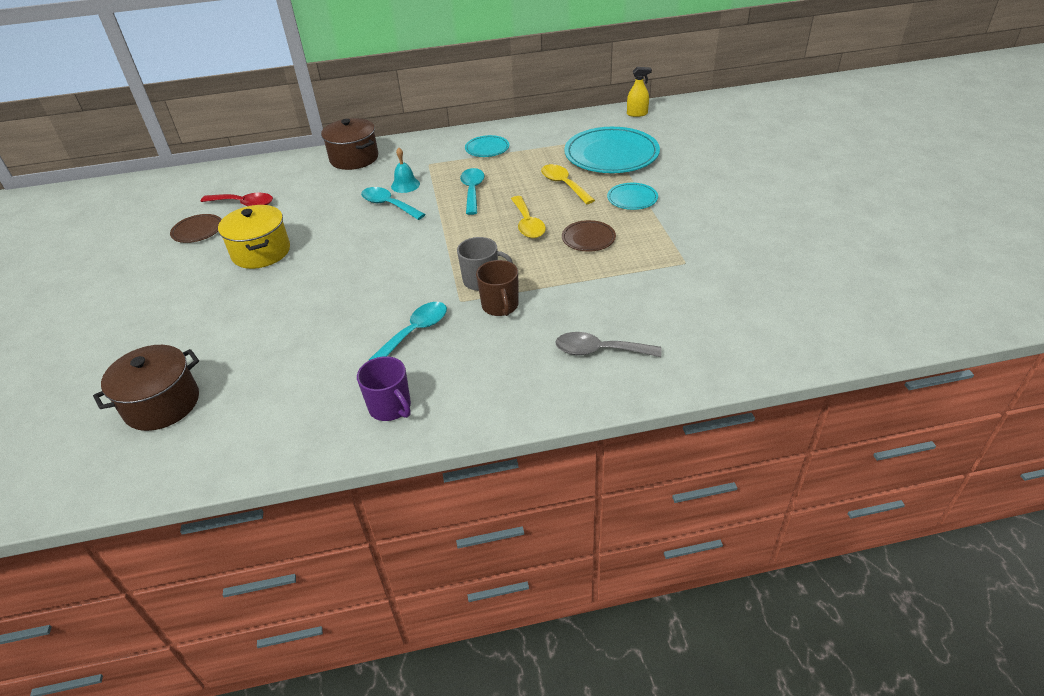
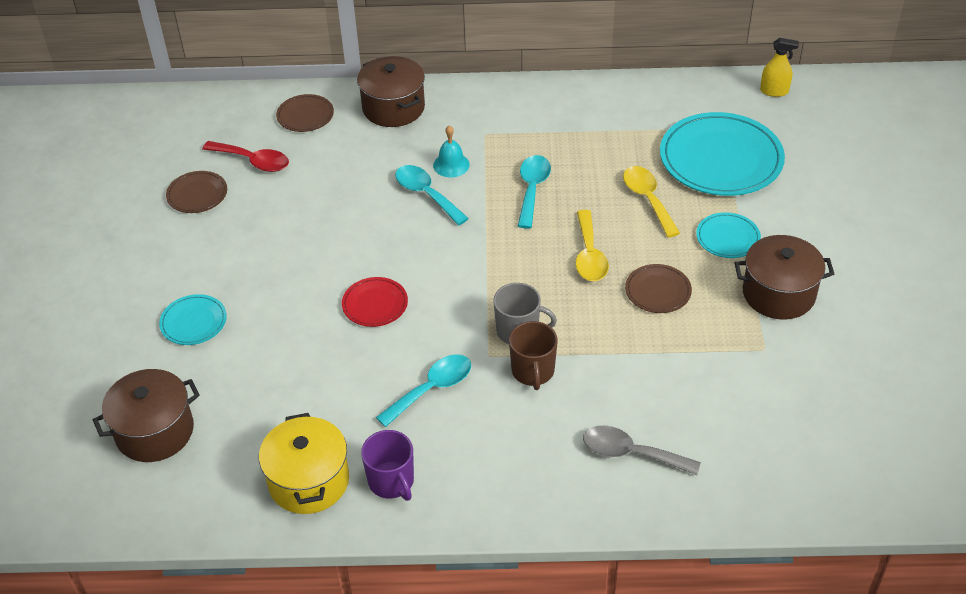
camera: 10 degrees right, 5 degrees up
(261, 252) = (269, 241): yellow pot -> yellow pot (309, 481)
(284, 171) = (305, 115): none -> brown plate
(356, 281) = (375, 304): none -> red plate
(487, 148) = (563, 120): turquoise plate -> turquoise plate (193, 322)
(683, 226) = (778, 293): none -> brown pot

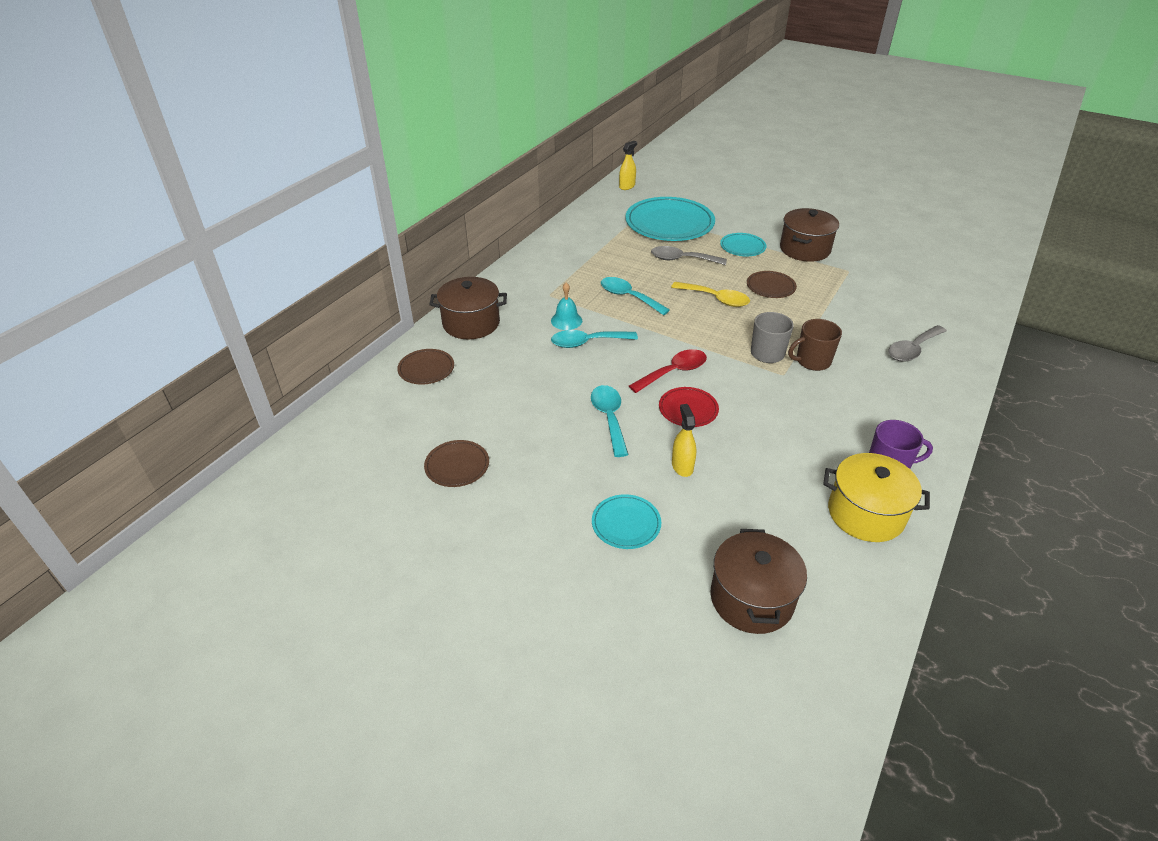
camera: 60 degrees left, 5 degrees down
(253, 161) = (450, 417): red spoon -> red spoon (673, 372)
(289, 330) = (682, 466): none -> yellow spray bottle
(432, 389) = (801, 413): turquoise spoon -> turquoise spoon (609, 418)
(533, 371) = (812, 361): brown mug -> brown mug turned 135 degrees clockwise
(648, 199) = (682, 259): yellow spoon -> grey spoon

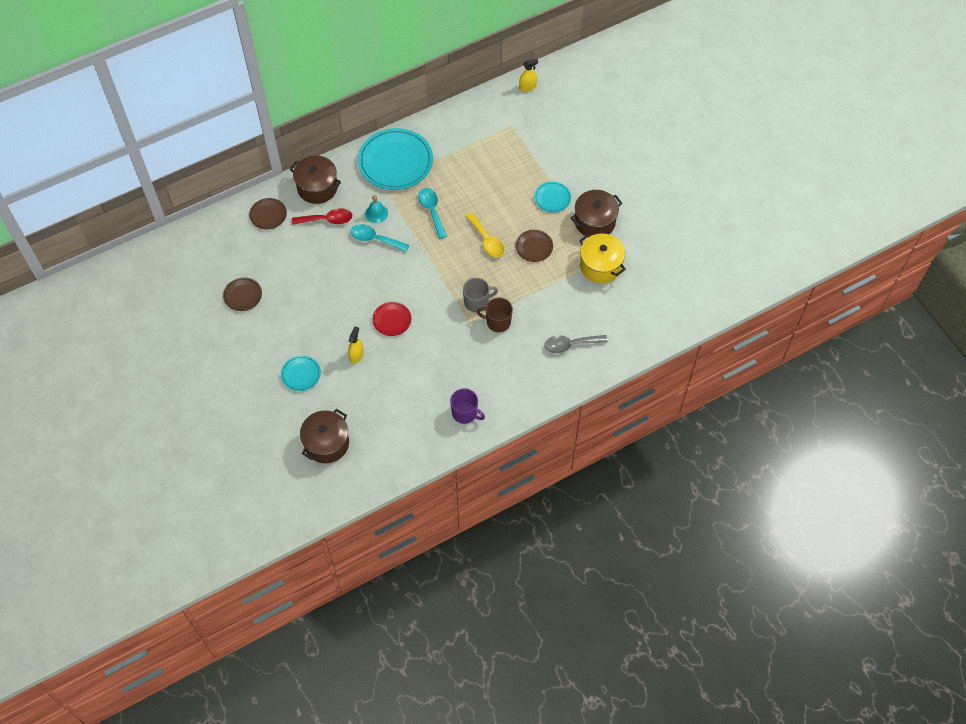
camera: 30 degrees right, 20 degrees up
(609, 418) = (343, 304): turquoise spoon -> none
(669, 223) = (522, 147): turquoise plate -> turquoise plate (395, 161)
(673, 372) = (407, 288): red spoon -> red spoon (327, 220)
(682, 259) = (498, 191): grey spoon -> none
(866, 513) = (424, 432): yellow pot -> yellow pot (600, 266)

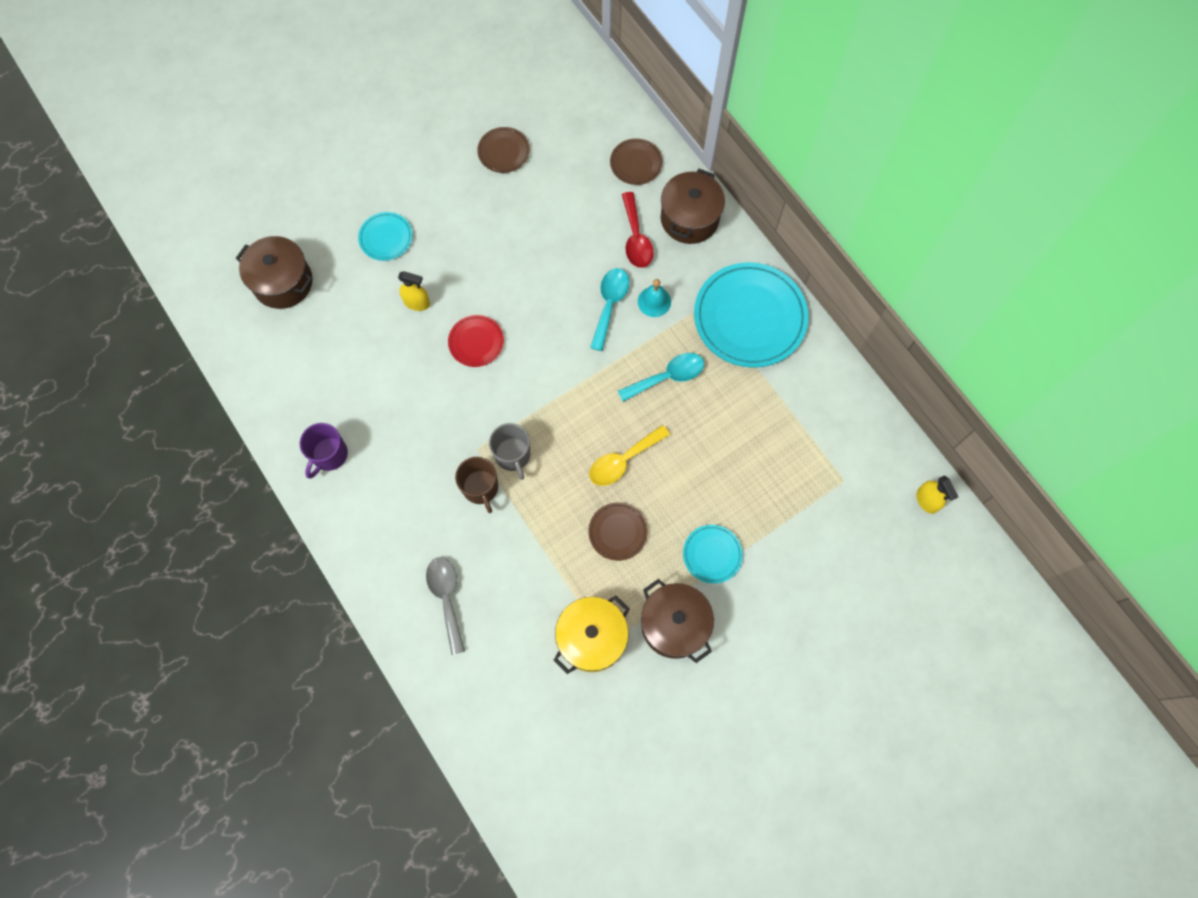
camera: 85 degrees right, 10 degrees up
(497, 322) = (480, 488): brown mug -> brown mug turned 150 degrees clockwise

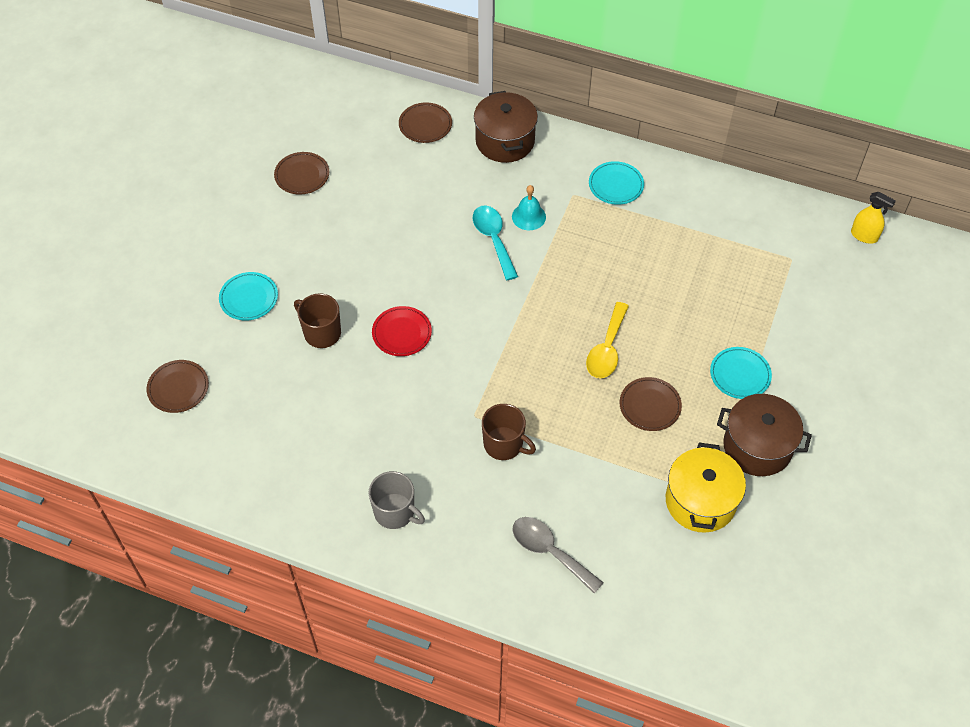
camera: 35 degrees left, 15 degrees down
(283, 282) = (178, 388): brown pot -> brown plate
(329, 455) = (342, 503): purple mug -> none
(417, 303) = (321, 333): yellow spray bottle -> brown mug
(513, 455) = (510, 402): grey mug -> grey mug (395, 512)
(636, 238) = (473, 179): red spoon -> none
(667, 377) = (588, 265): turquoise spoon -> none
(750, 317) = (616, 185): turquoise plate -> turquoise plate, size x0.49

